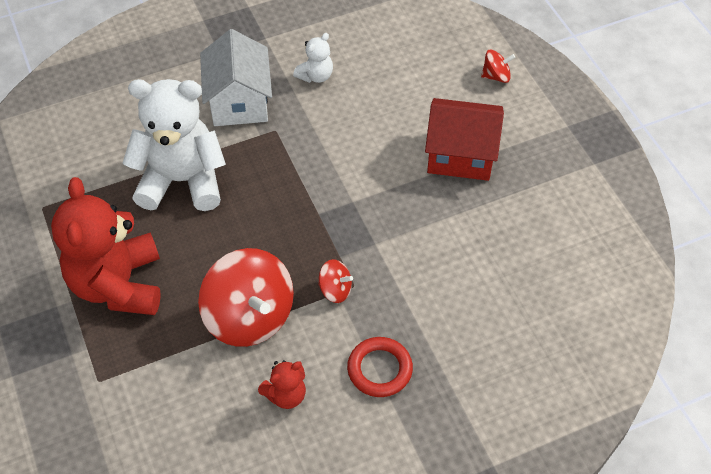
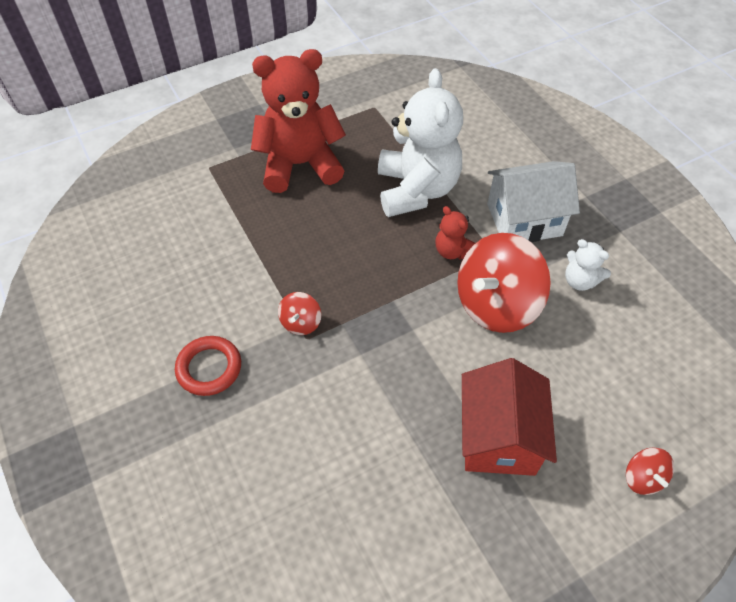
camera: 85 degrees right, 0 degrees up
(249, 316) = (269, 257): red spinning top -> red spinning top (496, 304)
(286, 395) = (186, 293): red teddy bear -> red teddy bear (453, 251)

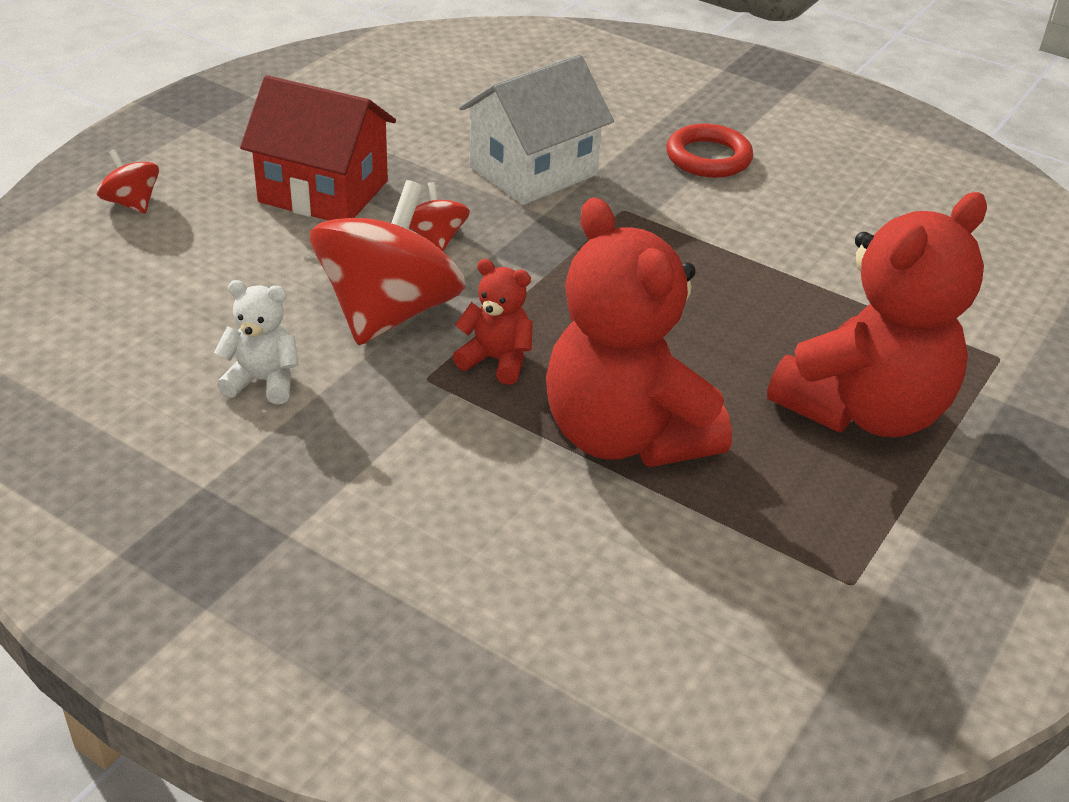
camera: 150 degrees right, 15 degrees down
(301, 322) = (645, 220): red spinning top -> red spinning top (436, 238)
(416, 190) = (625, 435): white teddy bear -> red teddy bear
(498, 437) = (323, 191): red house -> red house turned 45 degrees counterclockwise
(524, 220) = (397, 447): white house -> white house (533, 171)

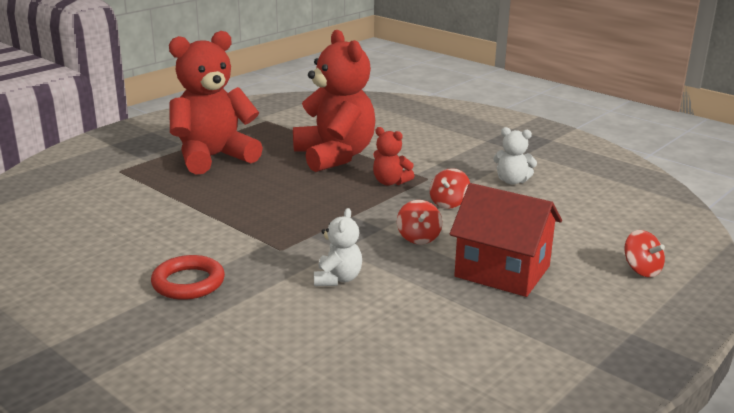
camera: 170 degrees left, 15 degrees down
(389, 312) = (449, 203): red spinning top -> red spinning top, size x0.45
(533, 171) = (337, 279): white house -> white teddy bear

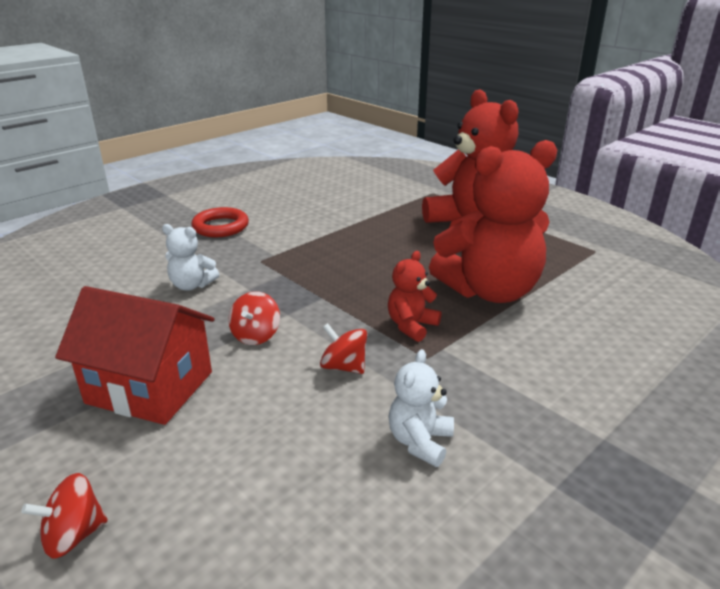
camera: 95 degrees right, 5 degrees up
(418, 237) = (256, 335): red spinning top -> red spinning top turned 75 degrees counterclockwise
(502, 271) = (150, 387): red house -> red house turned 75 degrees clockwise

